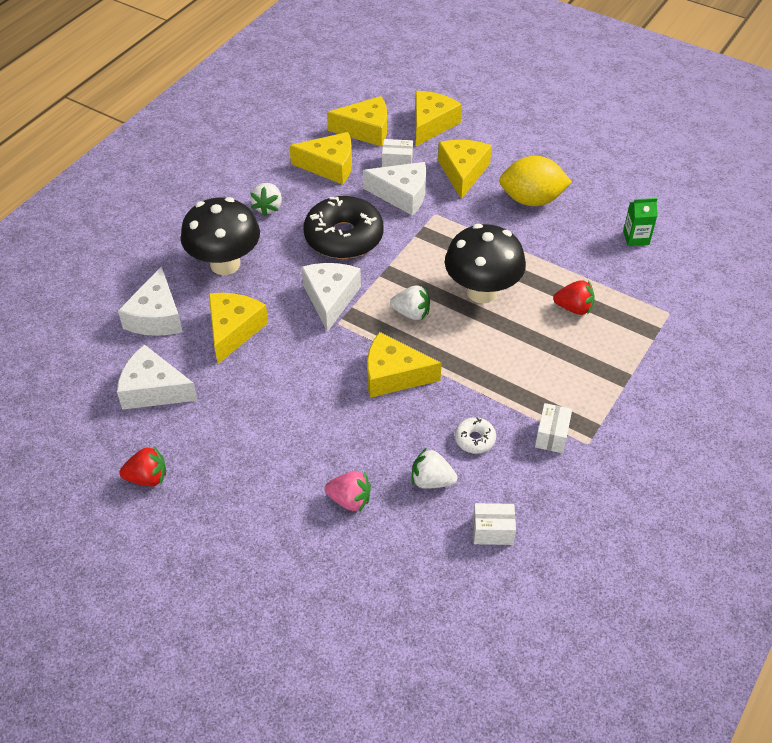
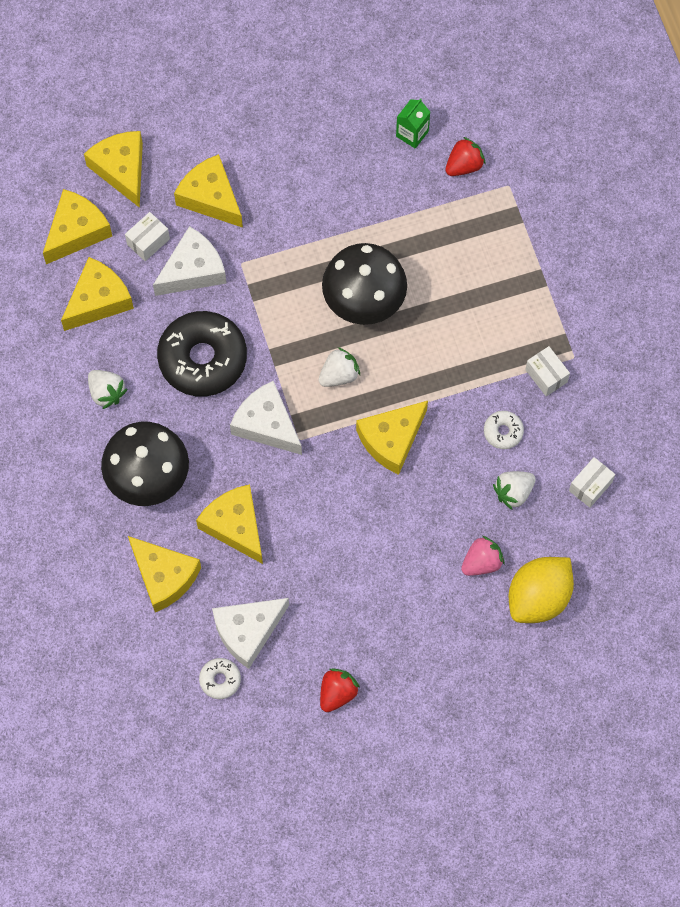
camera: 50 degrees left, 20 degrees up
(98, 398) = (220, 680): none -> white donut
(156, 316) = (164, 576): white cheese -> yellow cheese
(531, 200) = (295, 173): yellow lemon -> yellow lemon (538, 597)
(574, 308) = (442, 250): red strawberry -> red strawberry (464, 165)

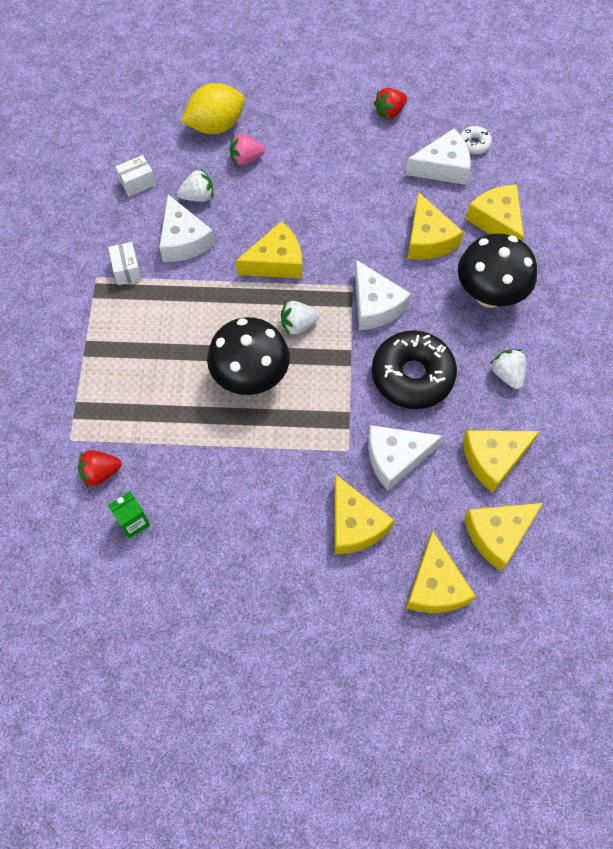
camera: 160 degrees left, 5 degrees down
(148, 242) = (430, 500): white box -> none
(503, 432) = (184, 240): white donut -> white cheese

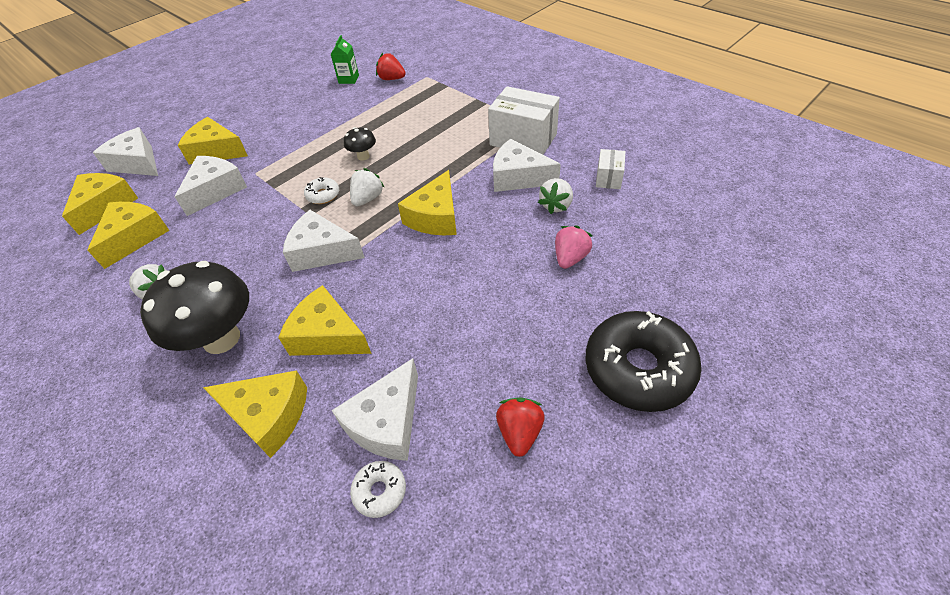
camera: 135 degrees right, 15 degrees down
(100, 473) = (391, 79): red strawberry -> red strawberry turned 90 degrees counterclockwise
(127, 270) = (523, 139): white box -> white box, size x1.94
(216, 126) = (637, 259): yellow lemon -> none
(251, 377) = (363, 156): black mushroom -> black mushroom, size x0.46
(323, 362) = (323, 195): none -> white donut
(412, 376) = (244, 235): black donut -> black donut (638, 369)
(435, 585) = (137, 163): yellow cheese -> white cheese

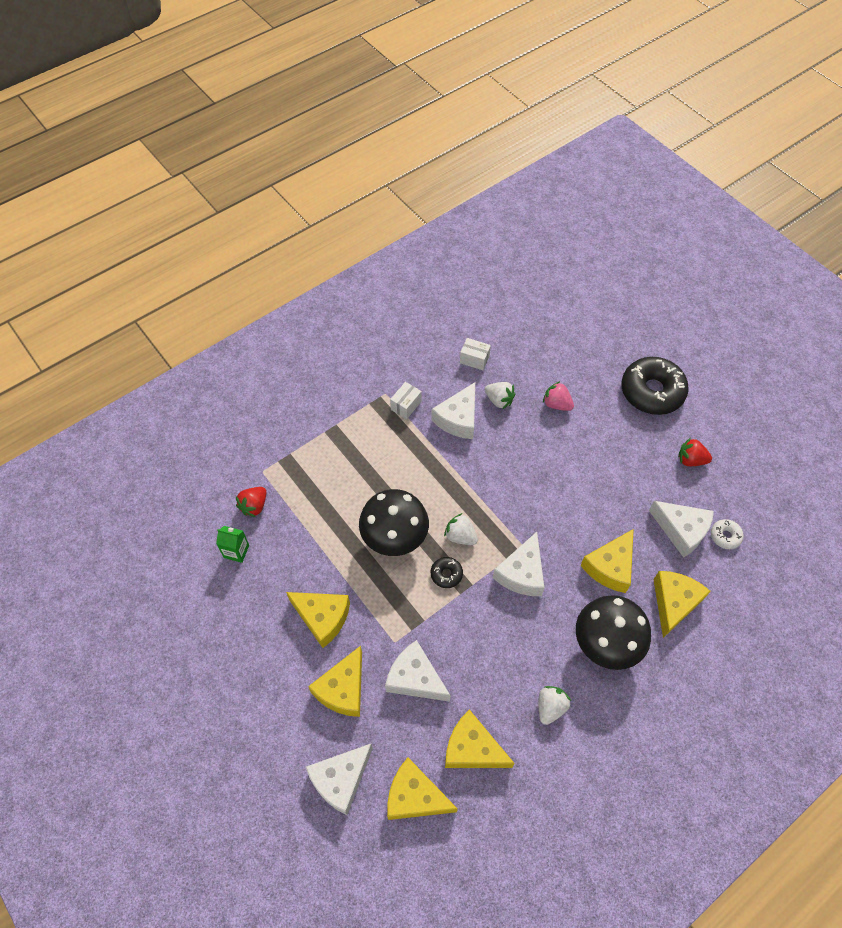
camera: 85 degrees left, 10 degrees up
(323, 195) = (446, 574): white donut -> black donut
(363, 156) = (394, 538): black mushroom -> black mushroom, size x2.19
(435, 217) = (495, 485): yellow cheese -> yellow cheese (322, 618)
(523, 139) = (406, 405): white box -> white box, size x0.51

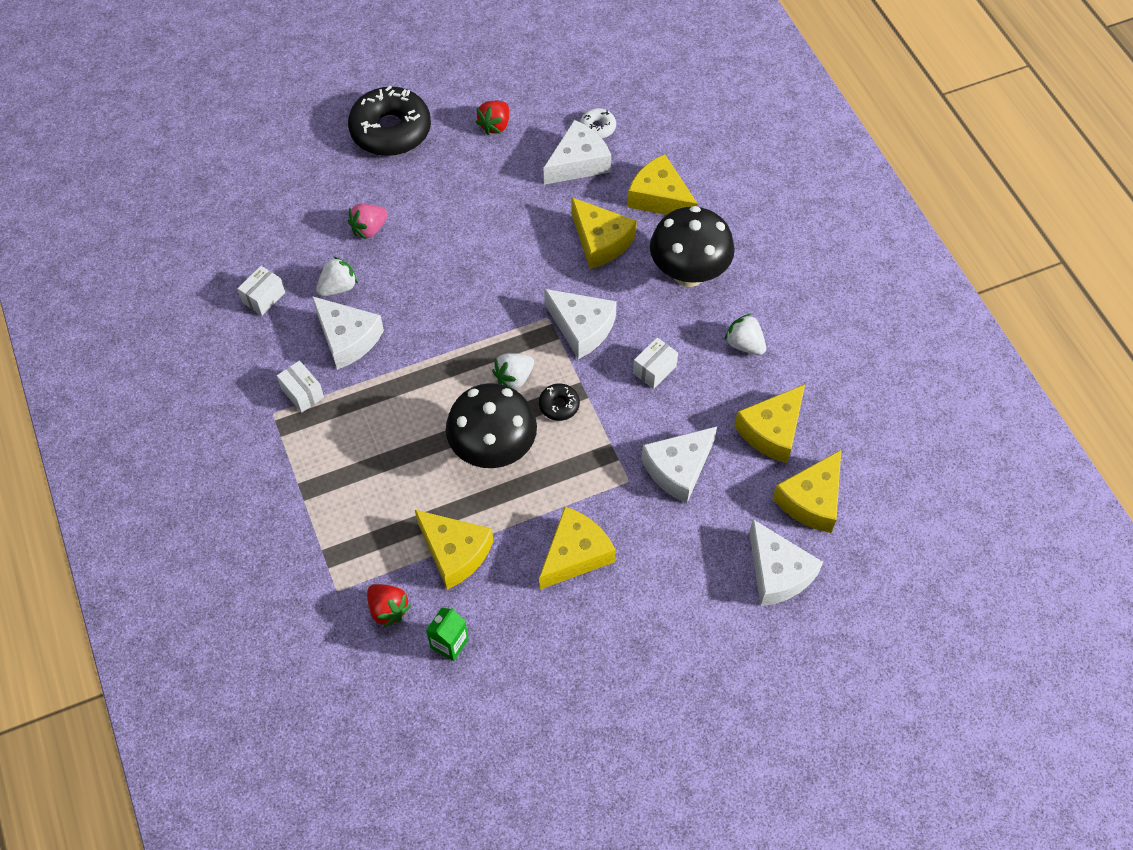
camera: 75 degrees left, 0 degrees up
(343, 689) = (672, 549): yellow cheese -> yellow cheese (455, 552)
(501, 638) = (654, 370): none -> white box

